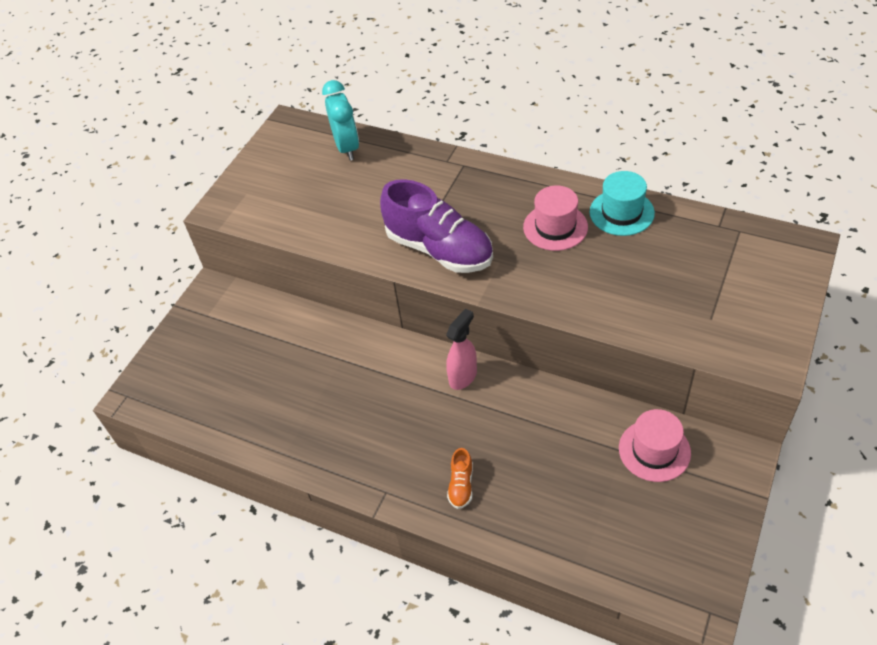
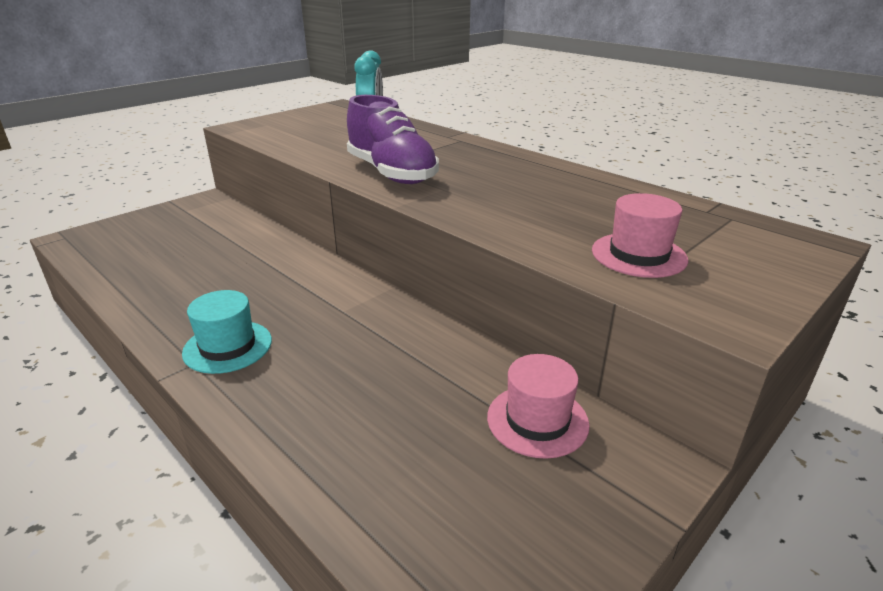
camera: 15 degrees right, 20 degrees down
(461, 485) = (277, 382): orange shoe -> none
(463, 376) = (362, 298): pink spray bottle -> none
(555, 227) = (518, 181): pink hat -> pink hat (638, 255)
(621, 212) = (596, 186): turquoise hat -> turquoise hat (228, 346)

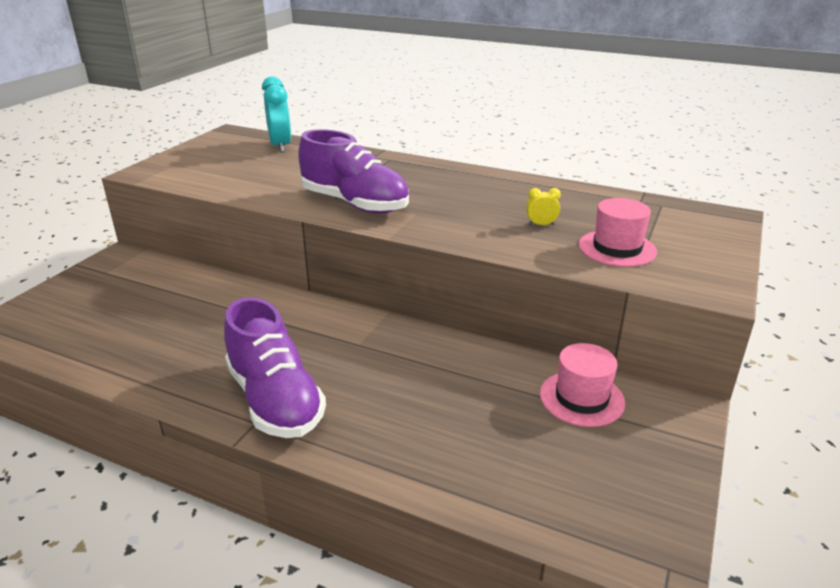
camera: 20 degrees left, 0 degrees up
(228, 346) = (275, 400): turquoise hat -> purple shoe
(567, 218) = (541, 224): none -> yellow clock

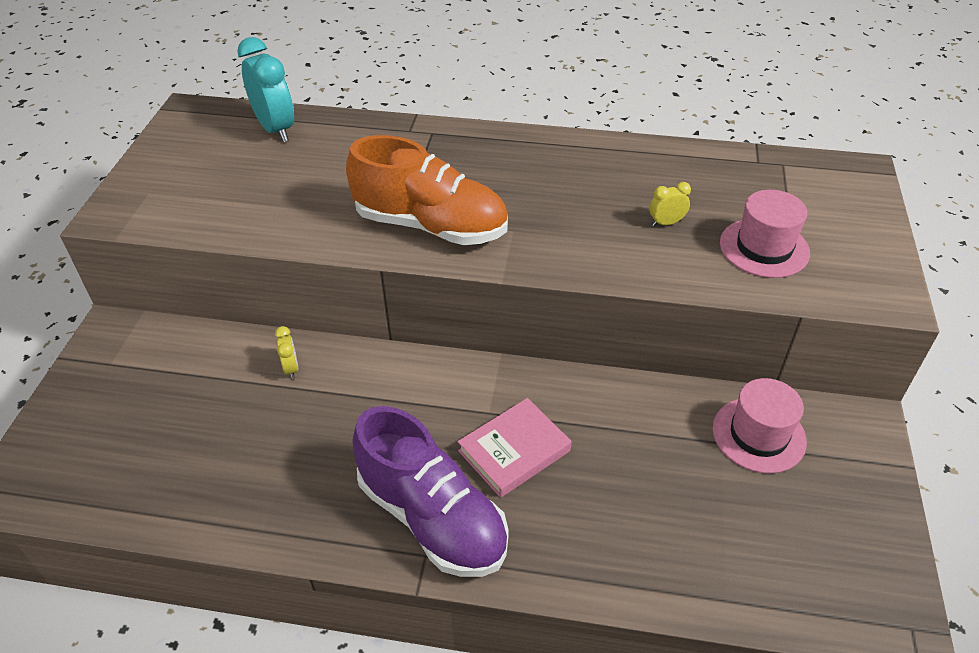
camera: 15 degrees left, 15 degrees up
(226, 294) = (291, 368): none -> yellow clock
(355, 204) = (431, 226): purple shoe -> orange shoe
(365, 371) = (514, 451): none -> pink book

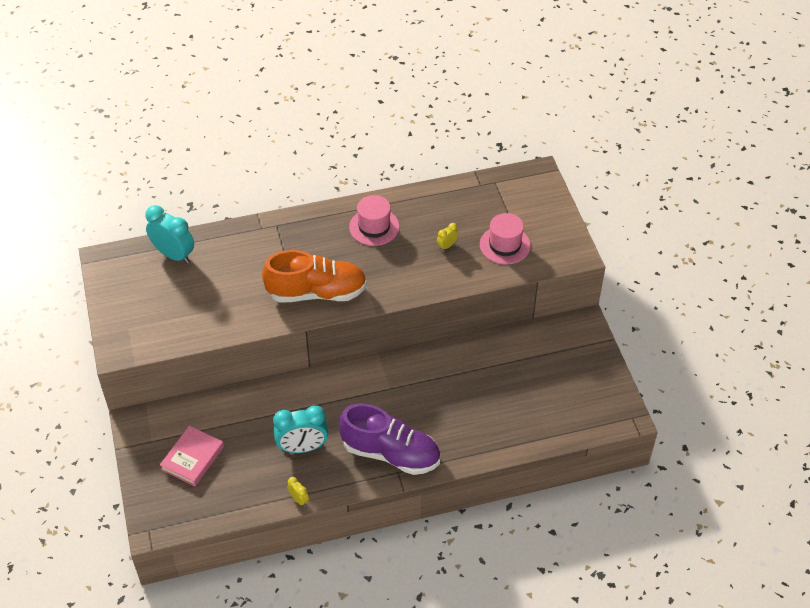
camera: 25 degrees left, 5 degrees up
(291, 368) = (263, 404): yellow clock -> yellow clock (299, 499)
(303, 453) = (302, 447): none -> turquoise clock
(514, 451) = (414, 404): pink book -> pink book (192, 458)
(758, 435) = (534, 349): pink hat -> pink hat (374, 227)

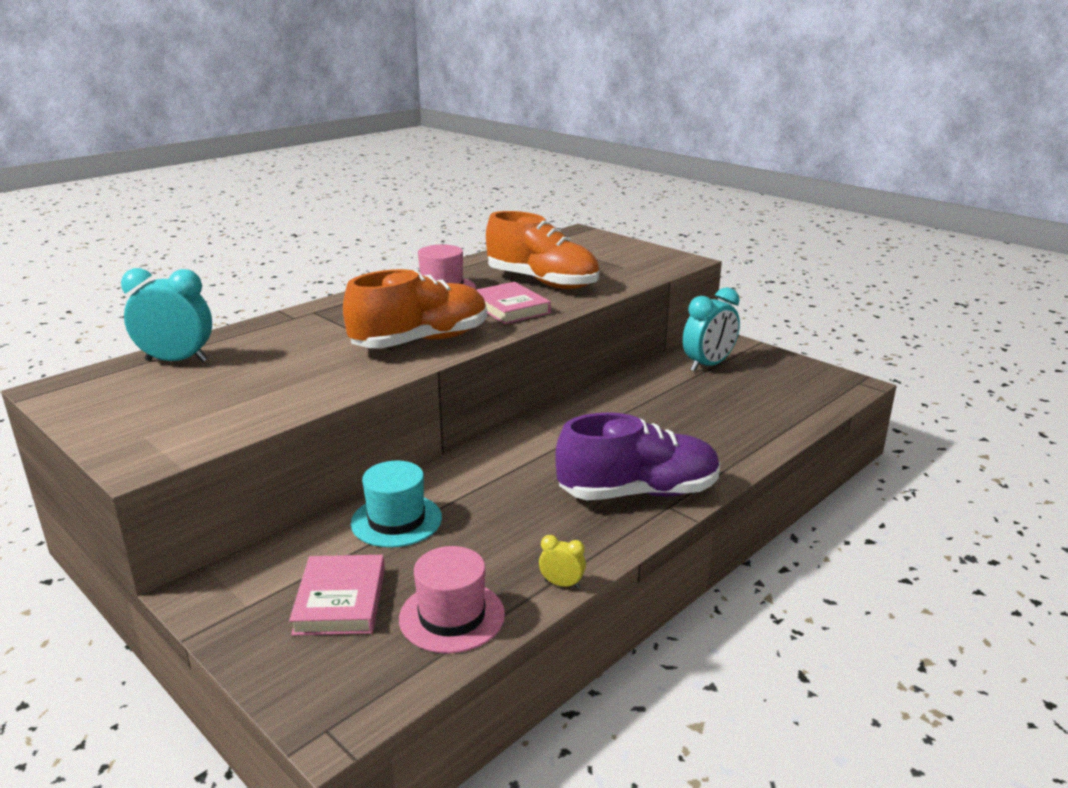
camera: 30 degrees left, 25 degrees down
(250, 413) = (396, 520): none -> turquoise hat
(302, 447) = (510, 528): turquoise clock -> turquoise clock (708, 365)
(399, 273) = (510, 308): none -> pink book
(447, 246) = (542, 282): yellow clock -> orange shoe
(505, 245) = (604, 270): pink hat -> pink hat (452, 616)

